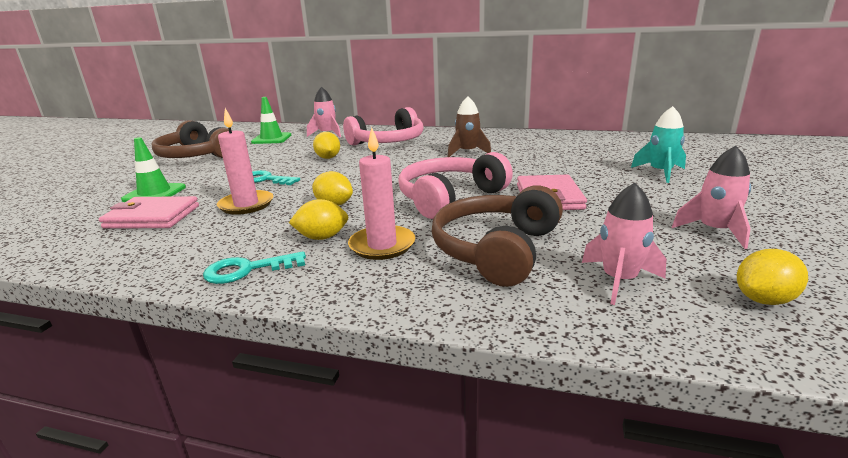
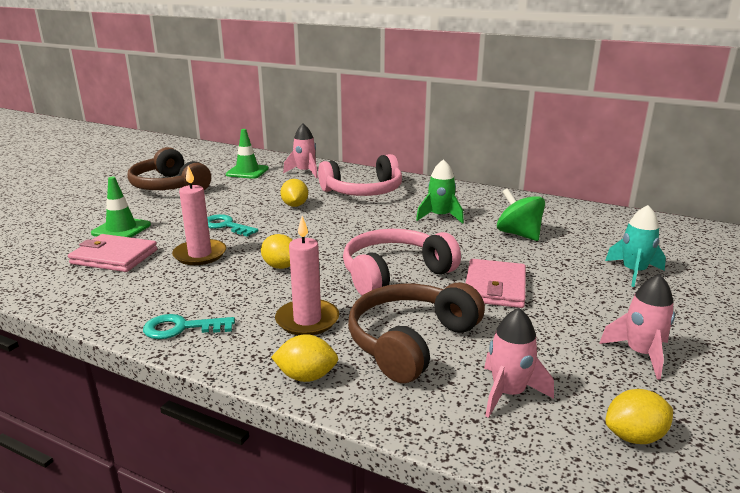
camera: 10 degrees right, 0 degrees up
(322, 237) = (256, 303): yellow lemon -> yellow lemon (306, 376)
(467, 152) = (440, 216): brown rocket -> green rocket
(544, 157) = (518, 234): none -> green spinning top

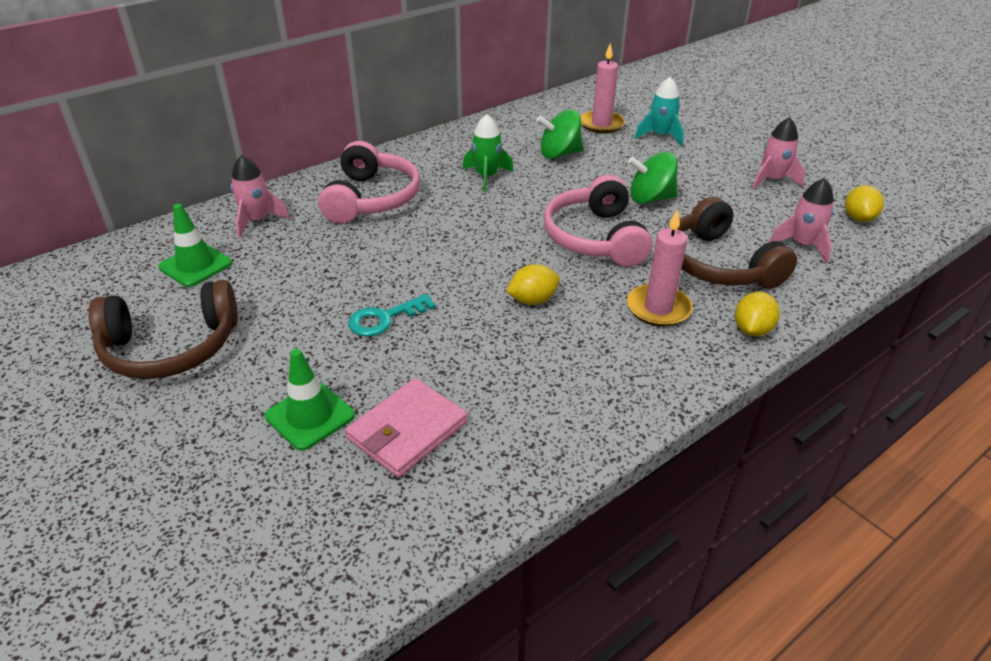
camera: 65 degrees left, 15 degrees up
(182, 328) = (635, 392): turquoise key -> none
(200, 255) = (458, 353): pink candle -> pink candle (601, 124)
(295, 205) = (368, 254): yellow lemon -> none
(495, 287) = (650, 198): pink wallet -> green spinning top

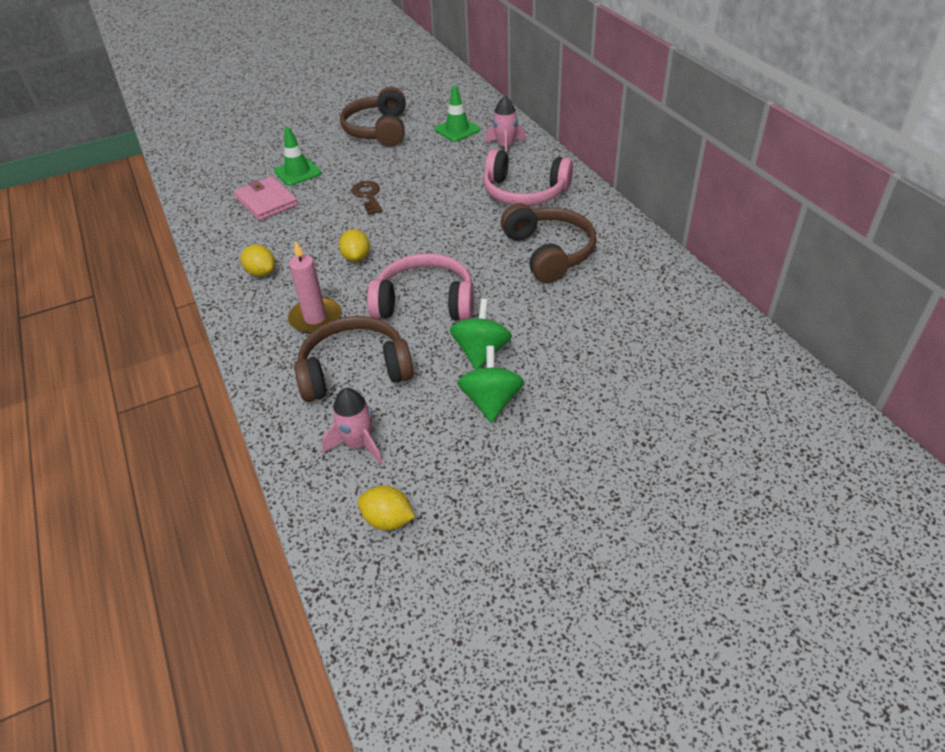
camera: 105 degrees right, 5 degrees up
(385, 318) = (368, 196): turquoise key -> brown key
(486, 177) = (549, 252): green rocket -> brown headphones
(559, 154) = (589, 304): green spinning top -> green spinning top (491, 401)
(601, 124) = (662, 349): pink candle -> none
(660, 136) = (626, 395): turquoise rocket -> none
(752, 330) = (263, 364): yellow lemon -> yellow lemon (261, 272)
(772, 180) = (496, 469): pink rocket -> none

